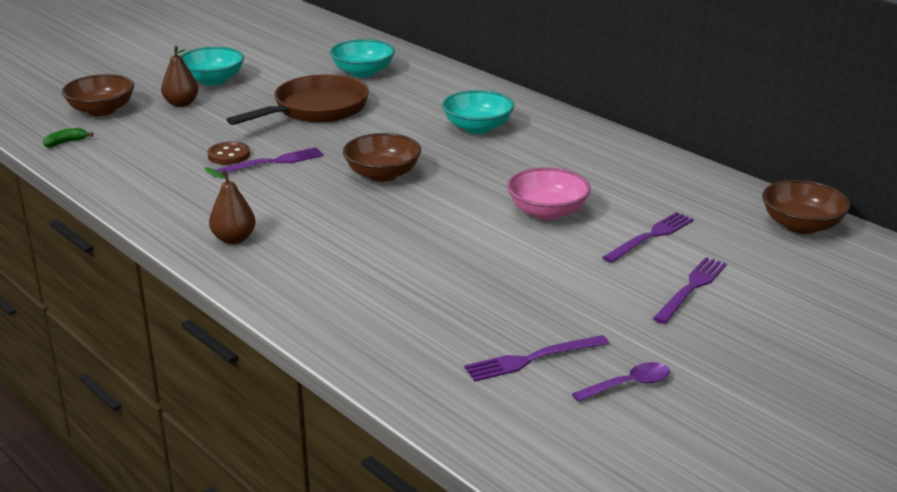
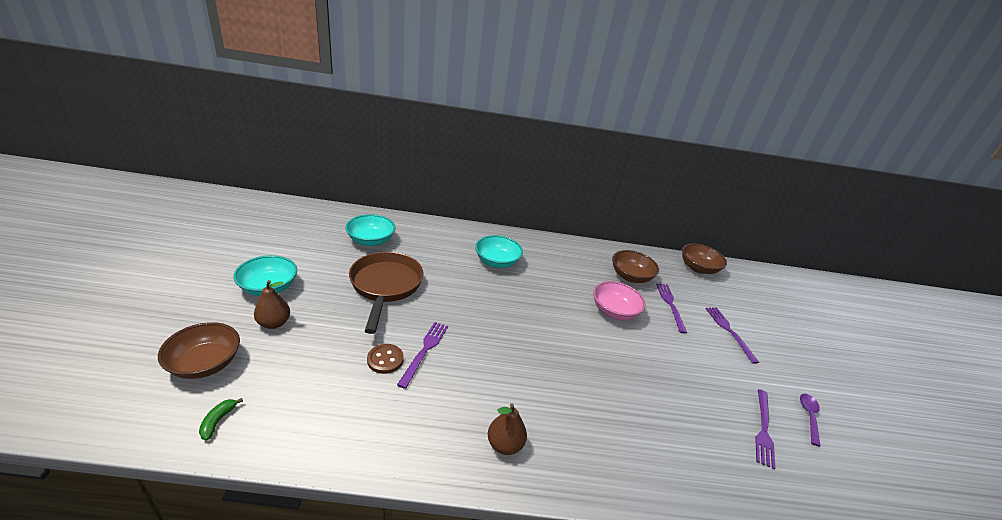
camera: 50 degrees left, 5 degrees up
(382, 174) = (503, 325): brown bowl -> brown bowl (630, 276)

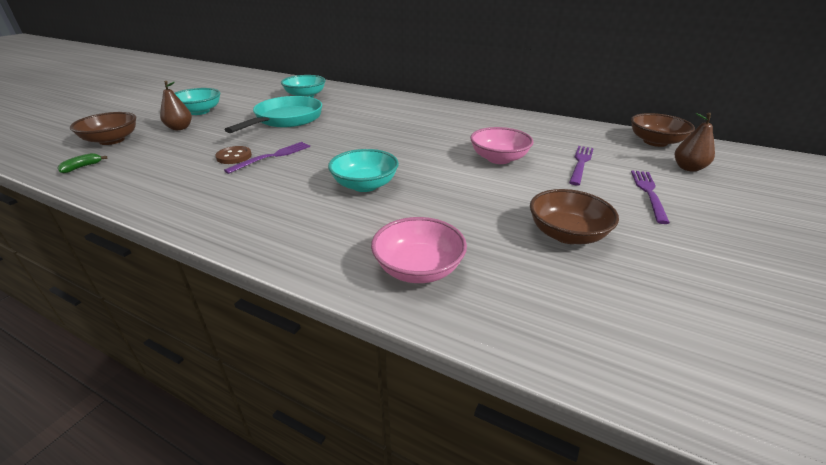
camera: 30 degrees right, 0 degrees up
(385, 286) = (286, 119): brown pan -> turquoise pan
(497, 262) = (404, 116): turquoise bowl -> turquoise bowl (365, 185)
(504, 444) = (271, 222): brown pear -> brown pear (688, 168)
(630, 276) = (549, 139): brown bowl -> brown bowl (567, 234)
(653, 461) = (418, 269): none -> pink bowl
(763, 429) = (613, 279): purple fork -> none
(809, 416) = (710, 286): purple spoon -> none

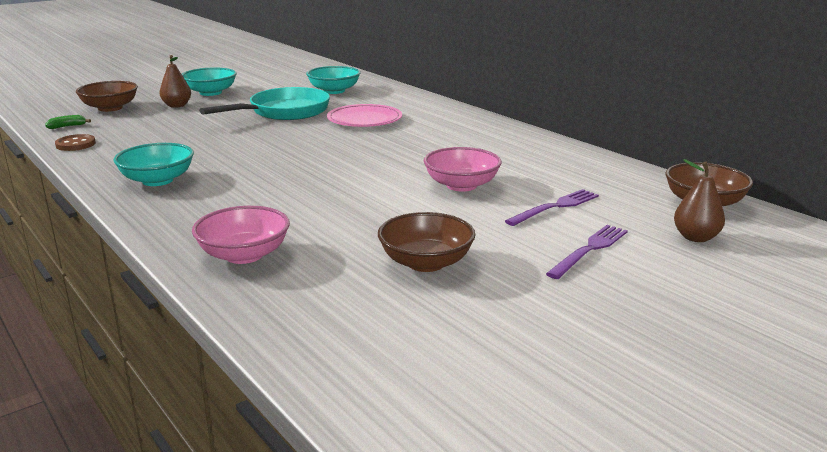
camera: 25 degrees right, 10 degrees down
(234, 156) = (196, 138): brown button -> brown button (75, 144)
(272, 157) = (230, 144): purple fork -> none
(359, 116) = (364, 120): none -> pink plate
(365, 185) = (285, 183): turquoise bowl -> turquoise bowl (157, 180)

